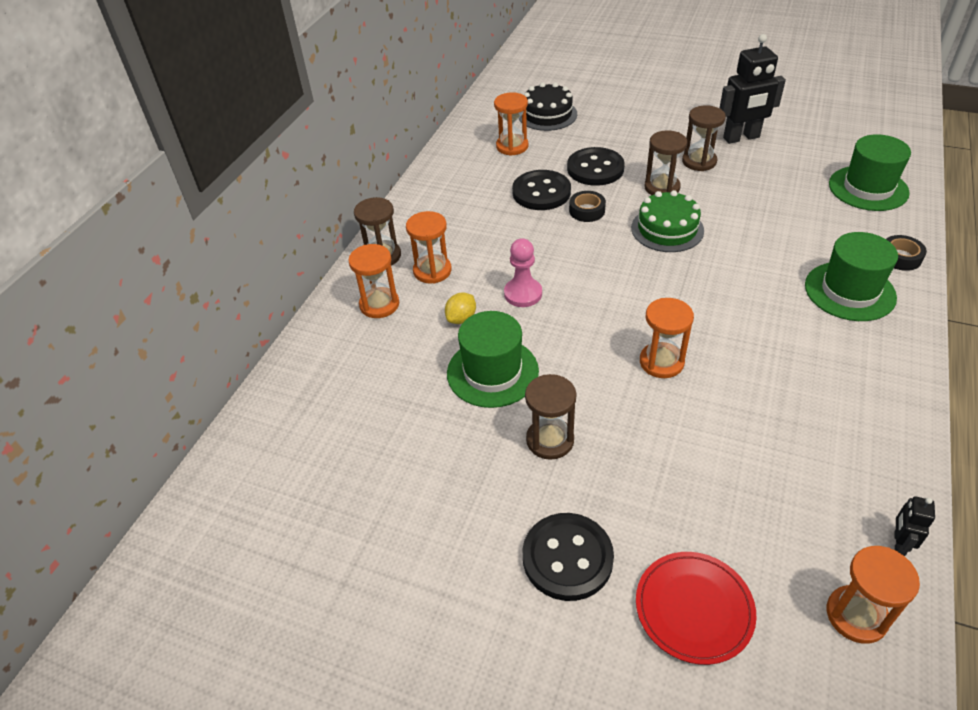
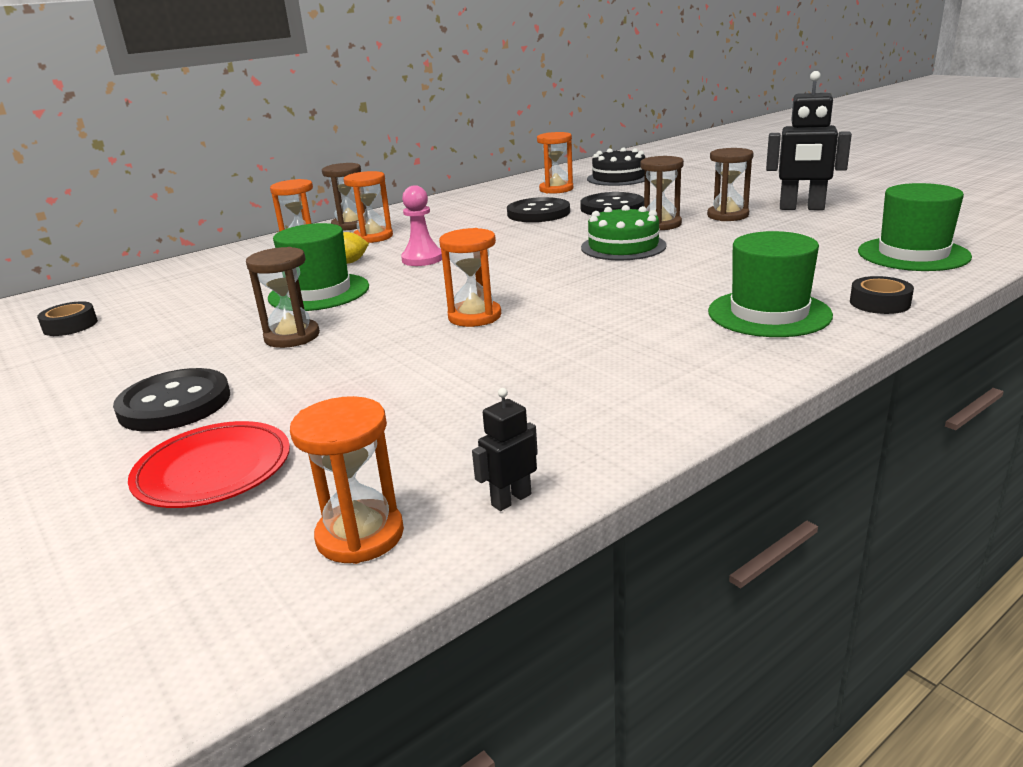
camera: 30 degrees right, 20 degrees down
(587, 211) = (562, 227): black tape -> black tape (70, 326)

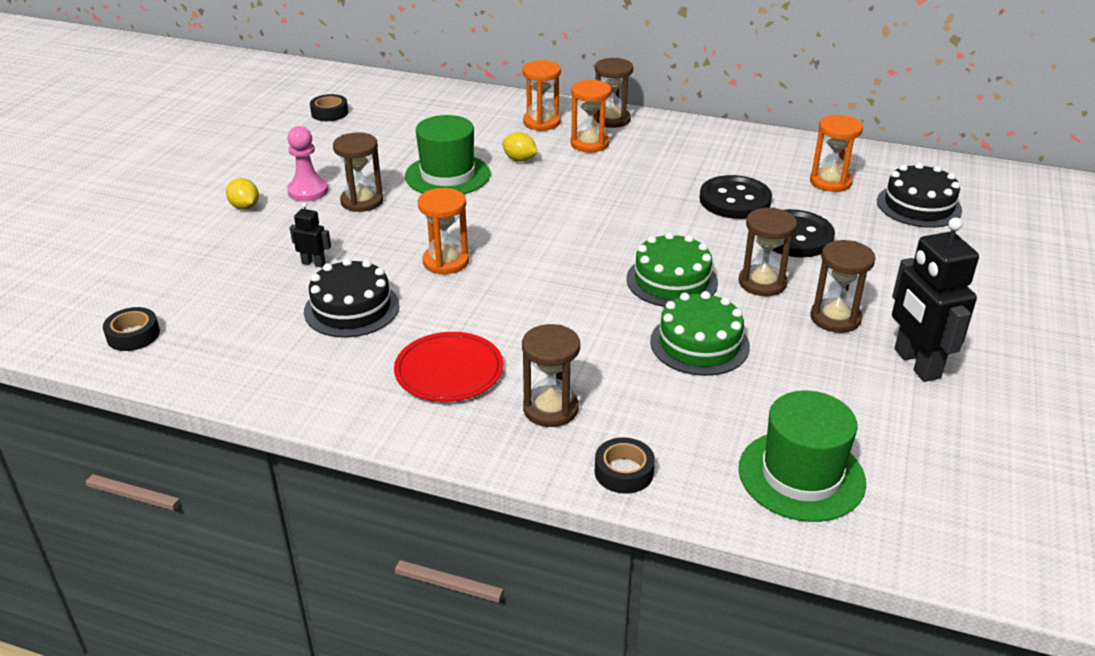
camera: 55 degrees right, 10 degrees up
(175, 404) = (245, 207): black button -> yellow lemon
(213, 470) = (177, 258): red plate -> red plate (449, 371)
(360, 535) = (133, 335): orange hourglass -> black tape
(422, 259) = (554, 189): pink pawn -> pink pawn (308, 191)
(498, 373) = (351, 308): none -> black cake
(511, 499) = (188, 373): black robot -> black robot (313, 263)
(721, 253) = (699, 344): none -> green cake
(769, 313) = (550, 409): green hat -> brown hourglass

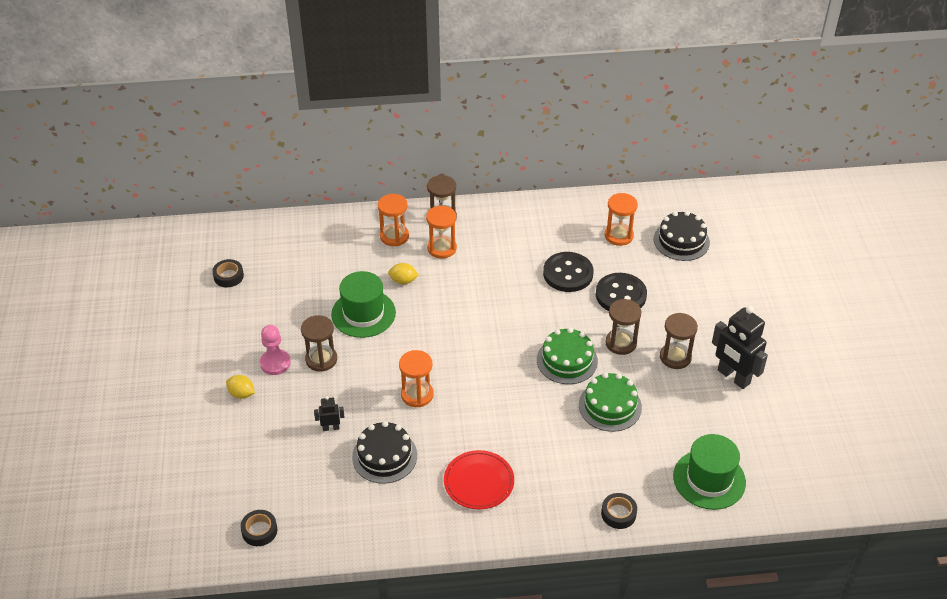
camera: 25 degrees left, 10 degrees up
(550, 409) = (554, 486): brown hourglass -> none

